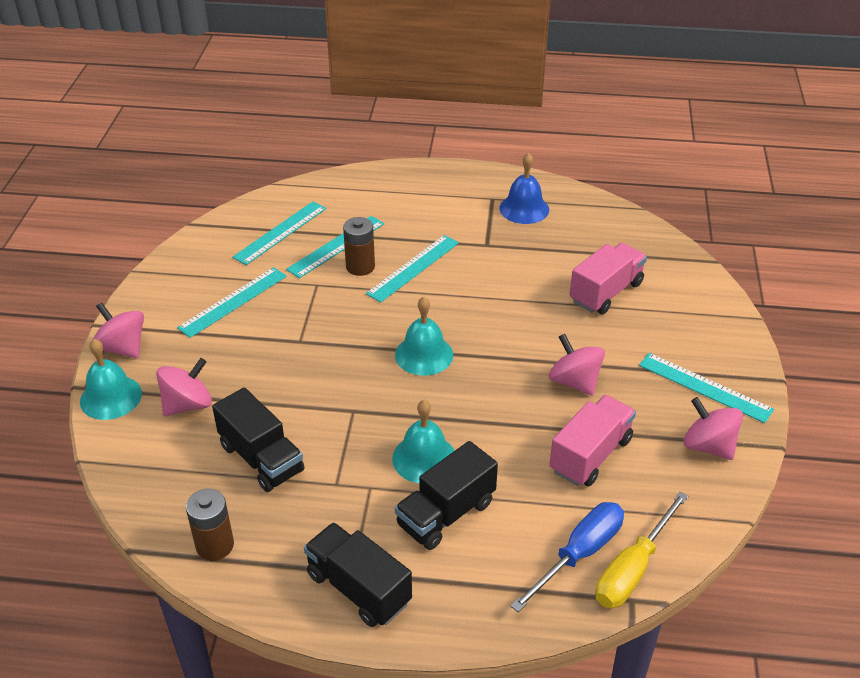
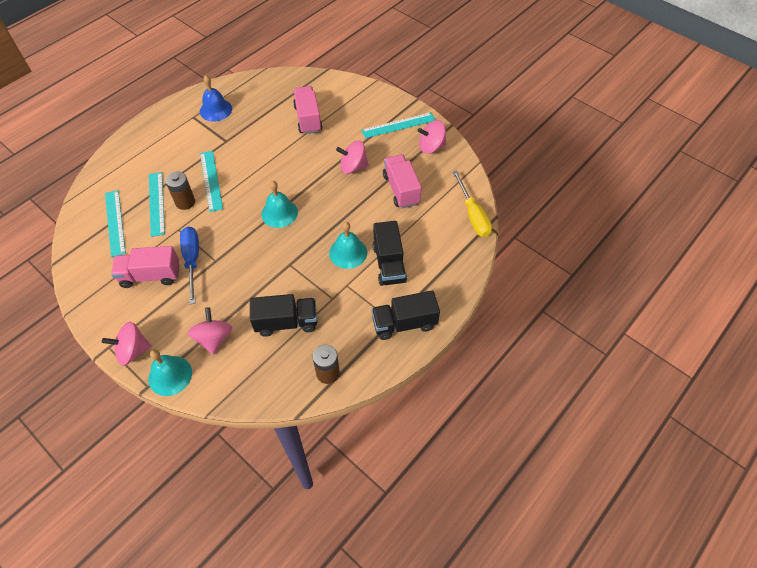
camera: 55 degrees left, 15 degrees up
(233, 301) = (151, 275): turquoise ruler -> pink truck
(579, 554) = (451, 228): blue screwdriver -> blue screwdriver (192, 260)

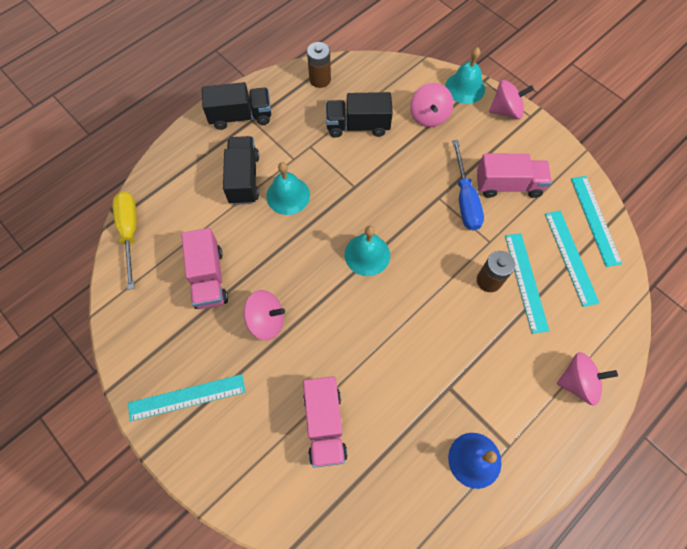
camera: 175 degrees left, 10 degrees up
(211, 180) = (461, 313): turquoise ruler -> turquoise ruler (595, 220)
(431, 147) = (149, 349): pink spinning top -> pink spinning top (577, 382)

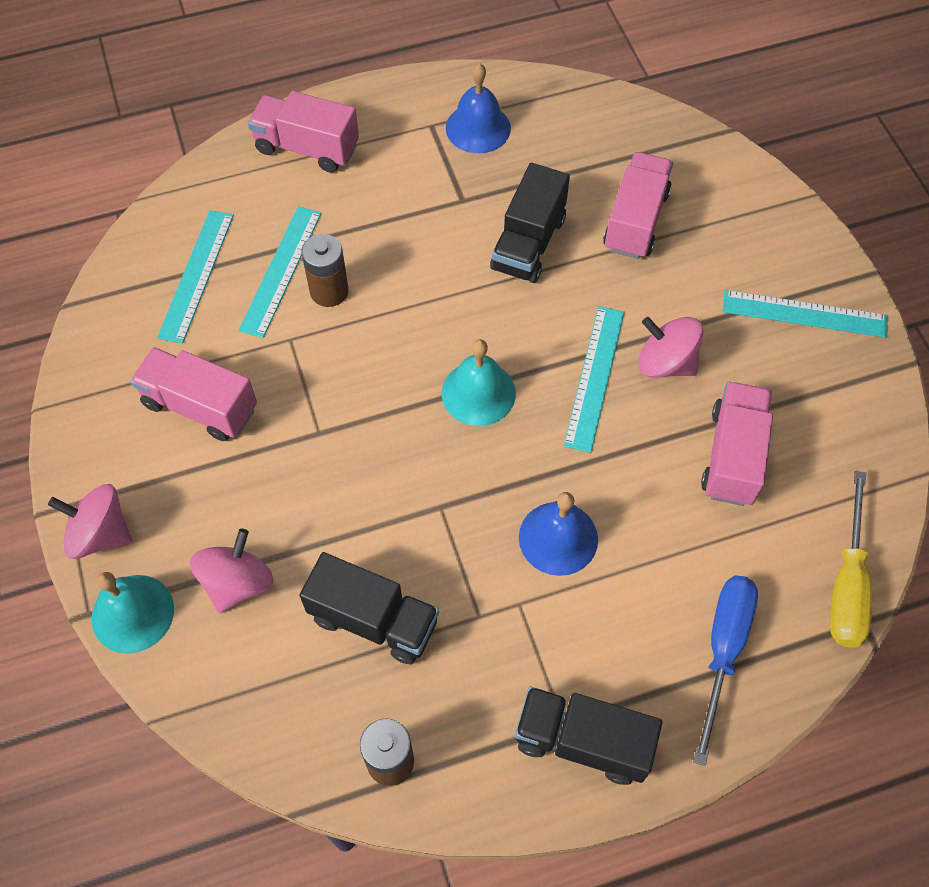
camera: 155 degrees left, 5 degrees down
(244, 179) = (622, 601): black truck -> black truck (528, 243)
(288, 195) = (558, 538): turquoise bell -> blue bell
(465, 199) = (281, 412): blue screwdriver -> blue screwdriver (723, 650)
(577, 382) = (307, 148): pink spinning top -> pink truck
(595, 220) = (120, 306): turquoise ruler -> turquoise ruler (594, 377)

